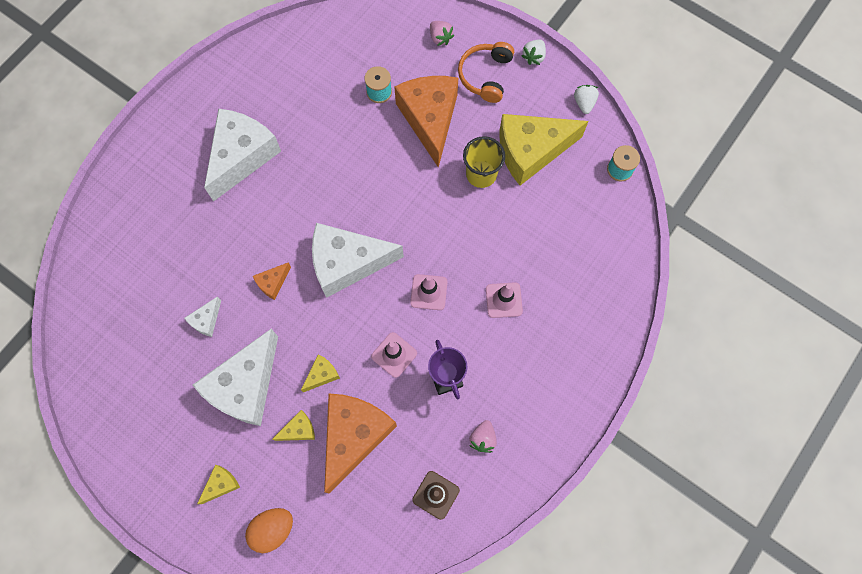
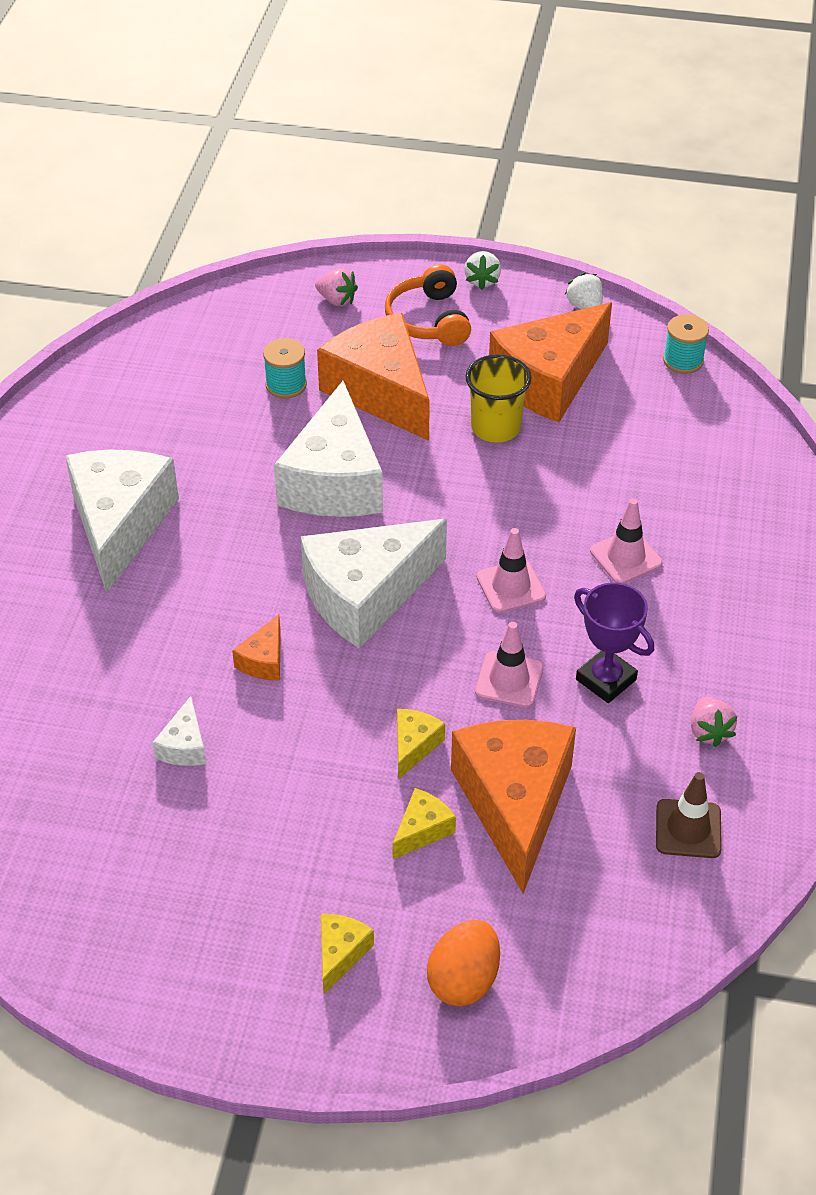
camera: 25 degrees left, 25 degrees down
(245, 386) = (301, 807): white cheese -> white cheese (334, 481)
(531, 151) = (549, 380): yellow cheese -> orange cheese

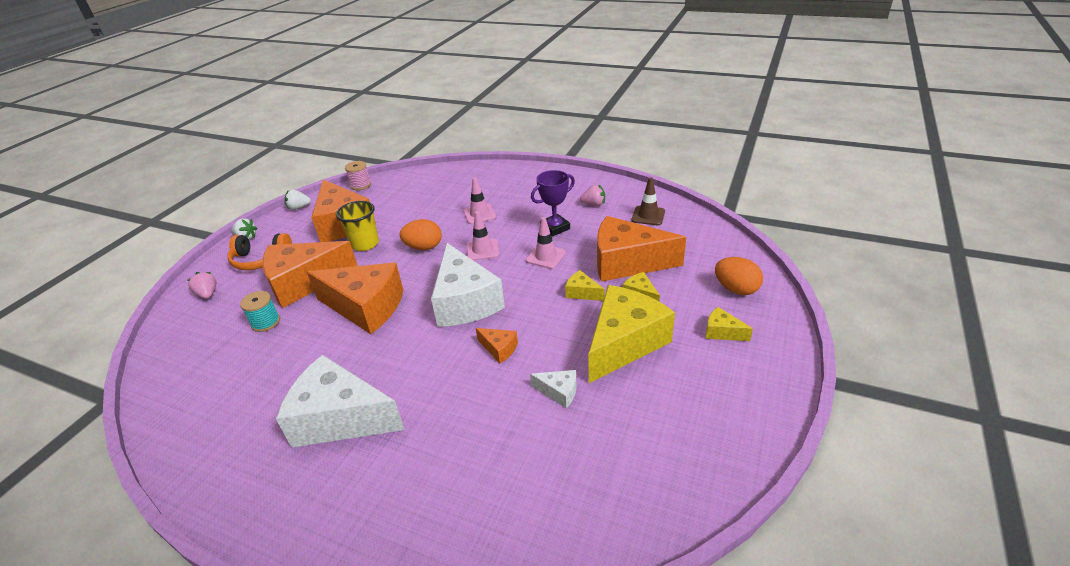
camera: 75 degrees left, 10 degrees down
(296, 816) = (624, 343): none -> yellow cheese
(334, 481) = (366, 307): white cheese -> orange cheese
(336, 300) = (208, 294): pink strawberry -> pink strawberry turned 75 degrees counterclockwise
(502, 506) = (424, 247): none -> orange egg
(683, 360) = (361, 185): turquoise spool -> pink spool

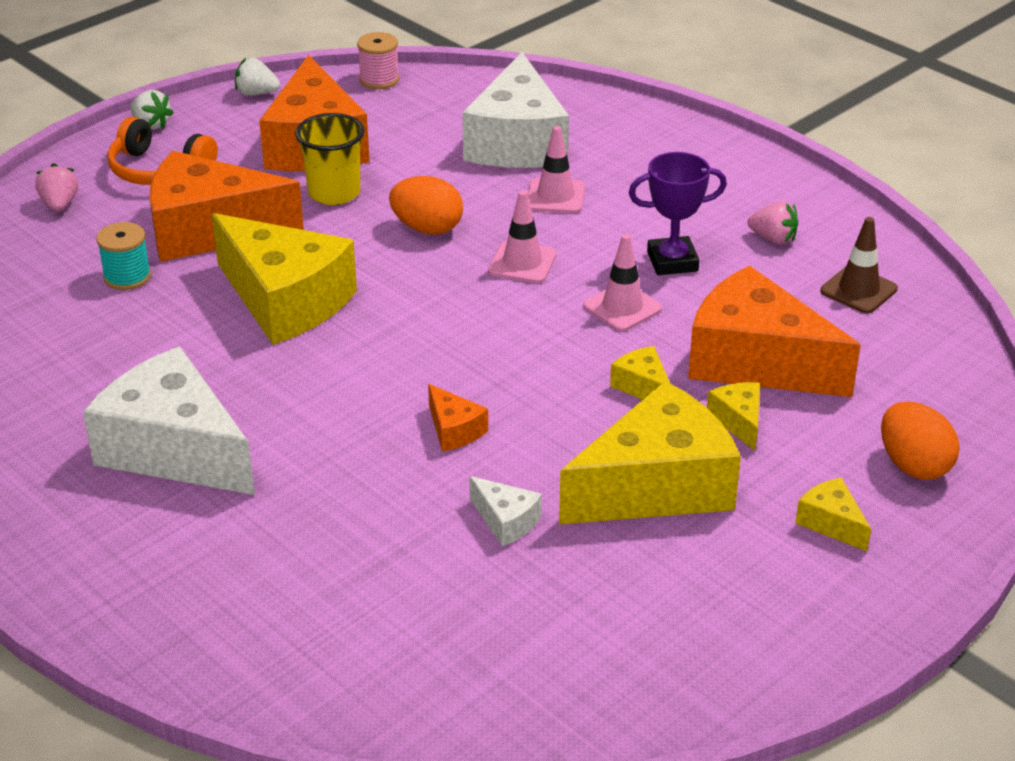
camera: 20 degrees right, 0 degrees up
(366, 307) = (285, 300): orange cheese -> yellow cheese
(465, 302) = (443, 341): white cheese -> white cheese (517, 142)

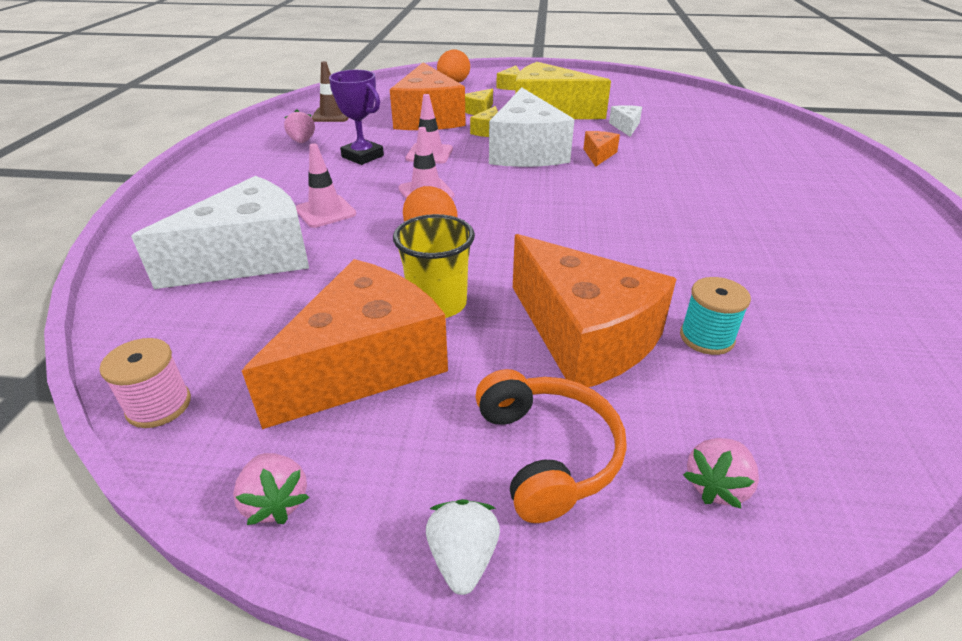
camera: 130 degrees left, 0 degrees up
(174, 449) = (768, 212): white cheese -> white cheese (526, 151)
(256, 93) = (276, 502): white strawberry -> pink strawberry
(285, 300) = (598, 249): yellow cheese -> none

